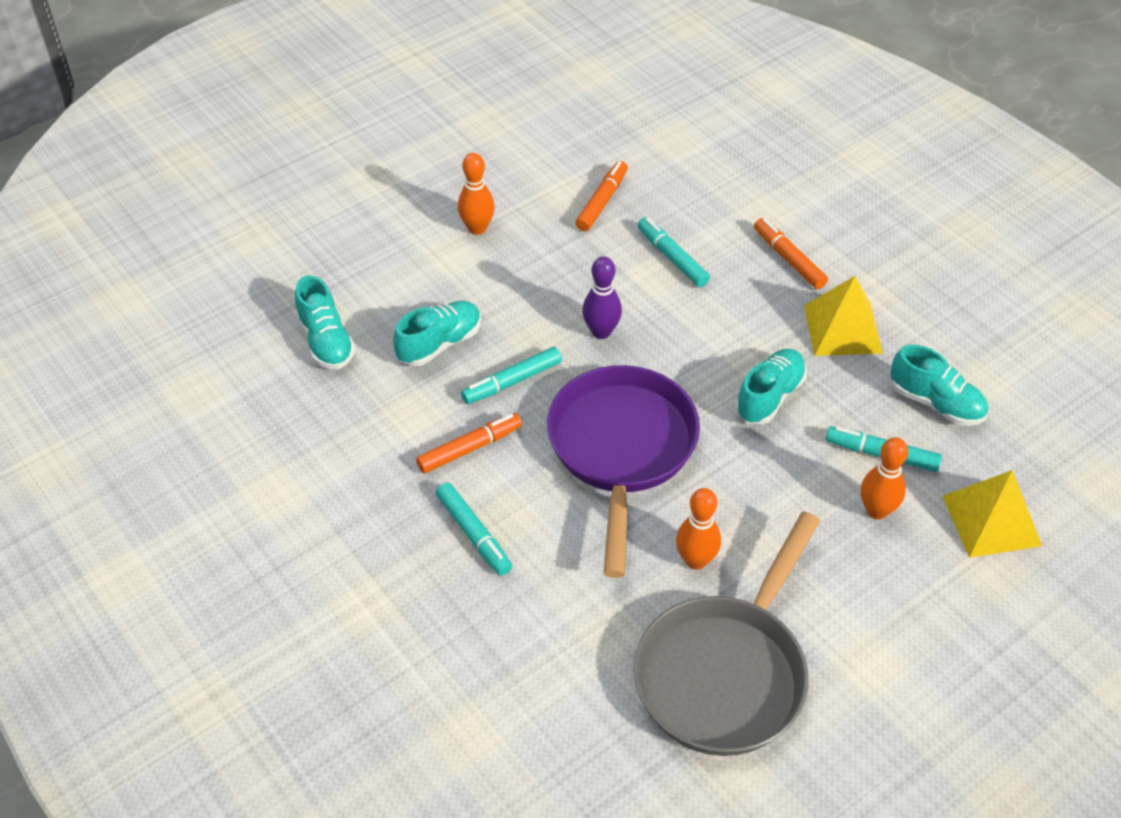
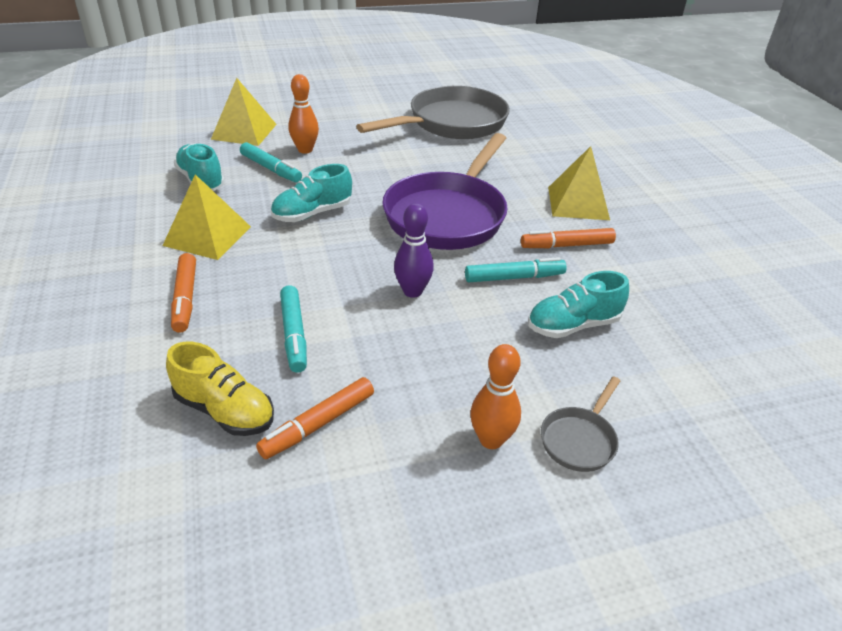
camera: 160 degrees left, 10 degrees down
(326, 341) = (694, 361): turquoise shoe -> none
(413, 247) = (579, 440): none -> grey pan
(473, 533) = (578, 203): turquoise marker -> yellow pyramid
(671, 190) = (225, 410): none -> yellow shoe
(695, 560) = (436, 159): orange bowling pin -> none

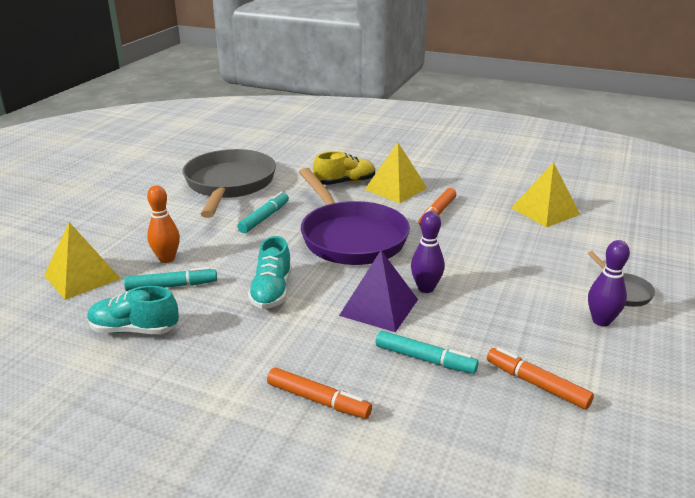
camera: 50 degrees left, 10 degrees down
(207, 236) = (235, 356): yellow pyramid -> yellow pyramid (545, 211)
(225, 410) = (488, 426): yellow shoe -> yellow shoe (345, 182)
(319, 424) = (537, 384): orange marker -> orange marker turned 135 degrees clockwise
(349, 276) = (379, 307): none -> purple pyramid
(491, 439) = (601, 321): orange bowling pin -> purple bowling pin
(513, 277) = (451, 245): turquoise marker -> turquoise marker (264, 218)
(573, 325) = (519, 247): turquoise shoe -> none

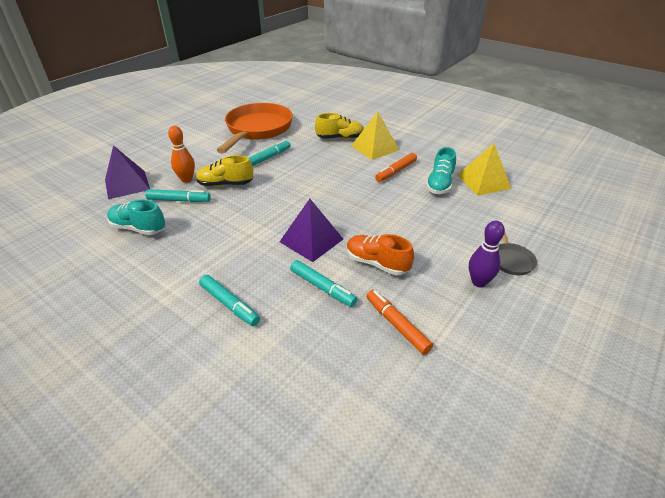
camera: 15 degrees right, 10 degrees up
(82, 277) = (127, 184): yellow pyramid -> purple pyramid
(225, 257) = (225, 184): none -> yellow shoe
(229, 185) = (257, 129): grey pan -> orange pan
(272, 292) = (242, 215): turquoise shoe -> turquoise shoe (439, 184)
(318, 400) = (229, 304): orange marker -> turquoise marker
(350, 237) = (320, 182): purple pan -> none
(426, 288) = (354, 231): purple bowling pin -> none
(474, 320) = (377, 263): none -> orange shoe

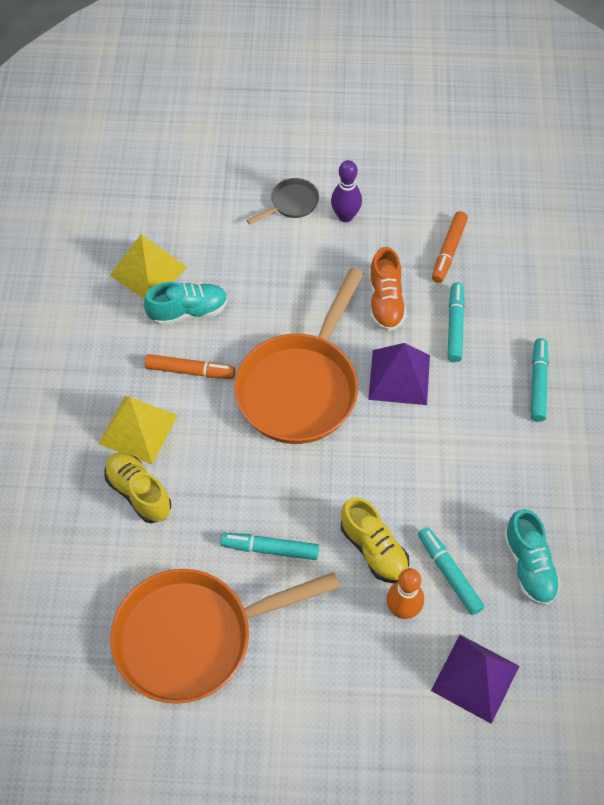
camera: 125 degrees left, 20 degrees up
(346, 201) = (301, 387): none -> orange pan

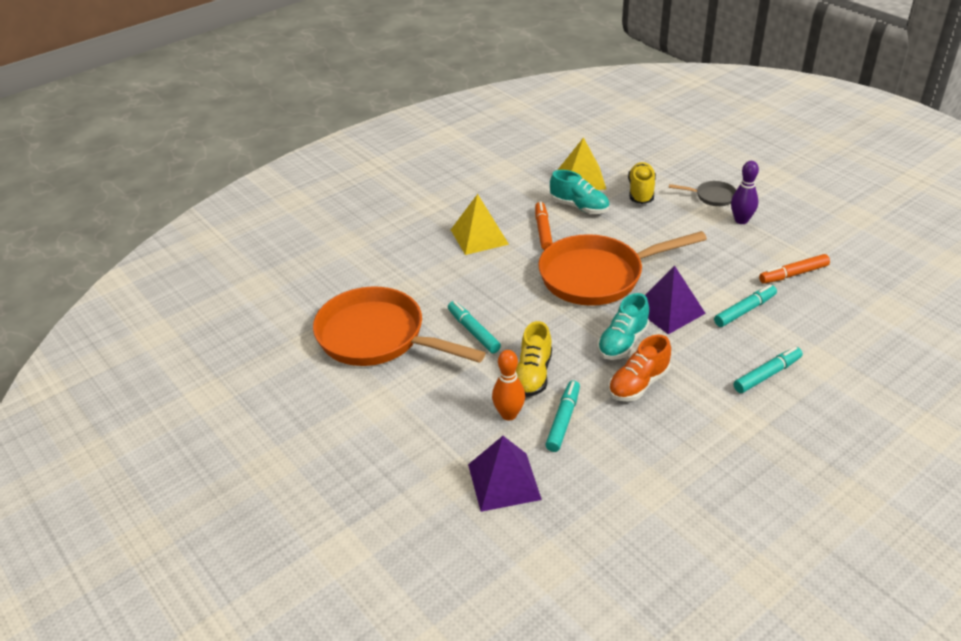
camera: 50 degrees right, 20 degrees down
(139, 493) = (441, 261): yellow shoe -> yellow shoe (641, 192)
(189, 371) = (543, 231): orange marker -> orange marker turned 150 degrees counterclockwise
(385, 302) = (711, 272): orange shoe -> orange shoe (638, 384)
(529, 566) = (623, 457): turquoise shoe -> turquoise shoe (622, 342)

